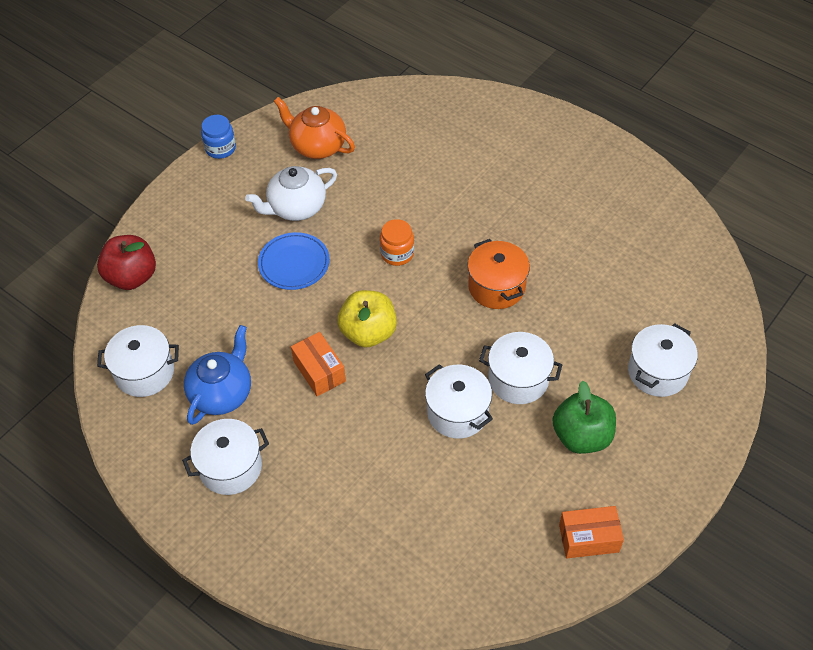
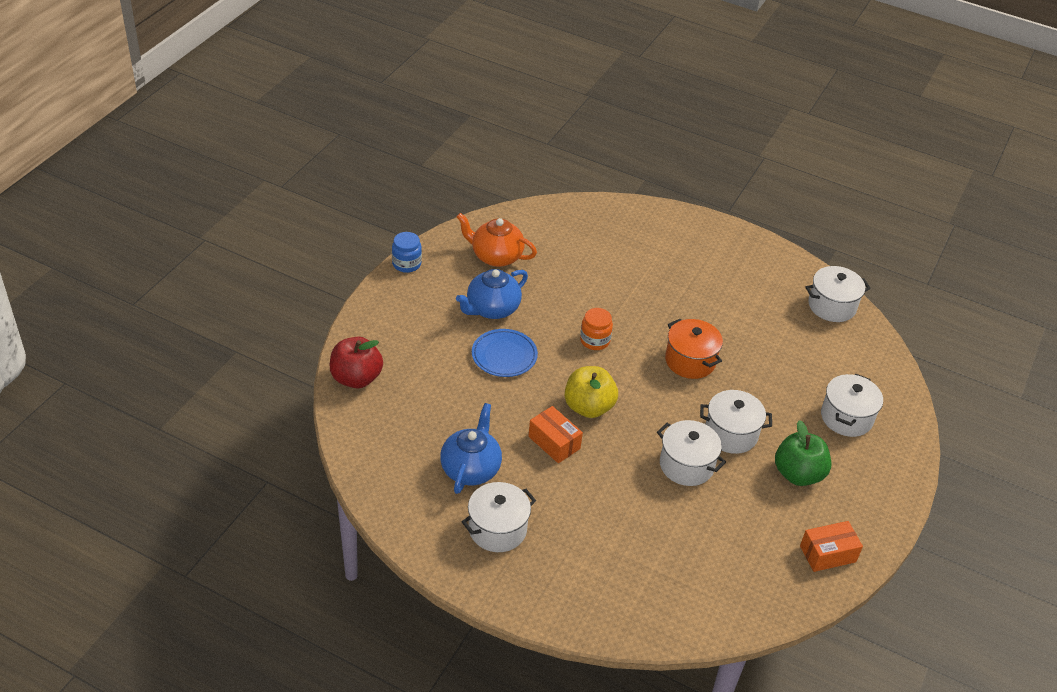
camera: 15 degrees left, 10 degrees down
(144, 372) = (393, 458): white pot -> white pot (832, 306)
(296, 208) = (492, 309): white teapot -> blue teapot

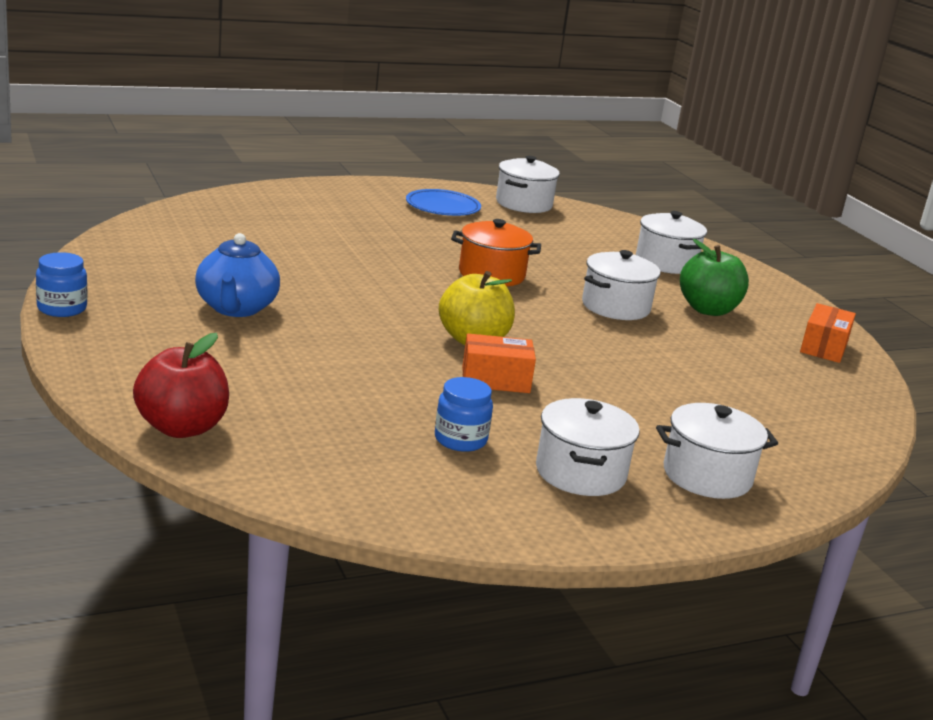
camera: 50 degrees left, 20 degrees down
(471, 469) = (460, 440): blue teapot -> blue jar
(496, 256) = (162, 268): orange teapot -> none
(504, 355) = (319, 338): blue plate -> blue plate (442, 207)
(594, 340) = (384, 292): orange jar -> none
(686, 465) = (628, 342): white pot -> white pot (707, 476)

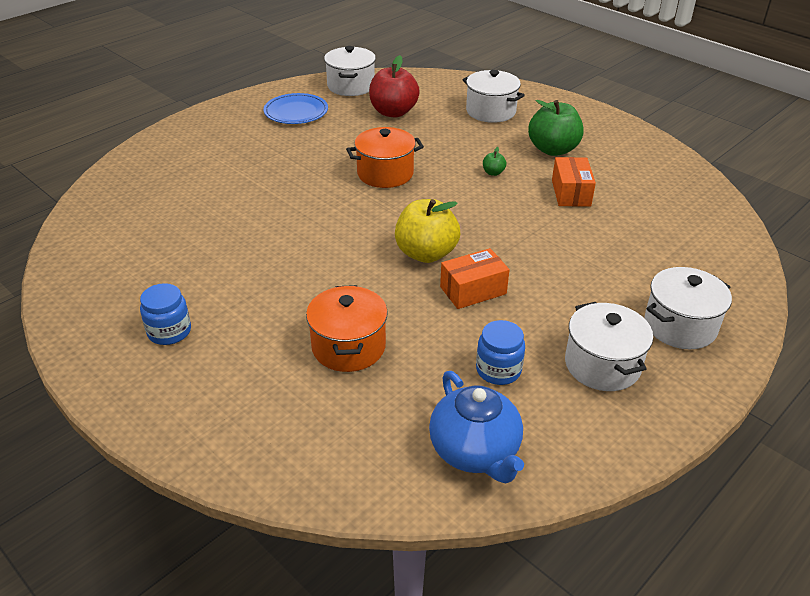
camera: 20 degrees left, 15 degrees up
(62, 308) = (79, 363): blue jar -> blue jar (169, 331)
(181, 428) = (286, 464): red apple -> red apple (393, 112)
(236, 308) = (224, 297): blue teapot -> blue teapot (475, 452)
(322, 376) = (348, 347): none -> orange pot
(615, 307) = (493, 173): white pot -> green apple
(823, 347) = (649, 157): orange box -> orange box (571, 193)

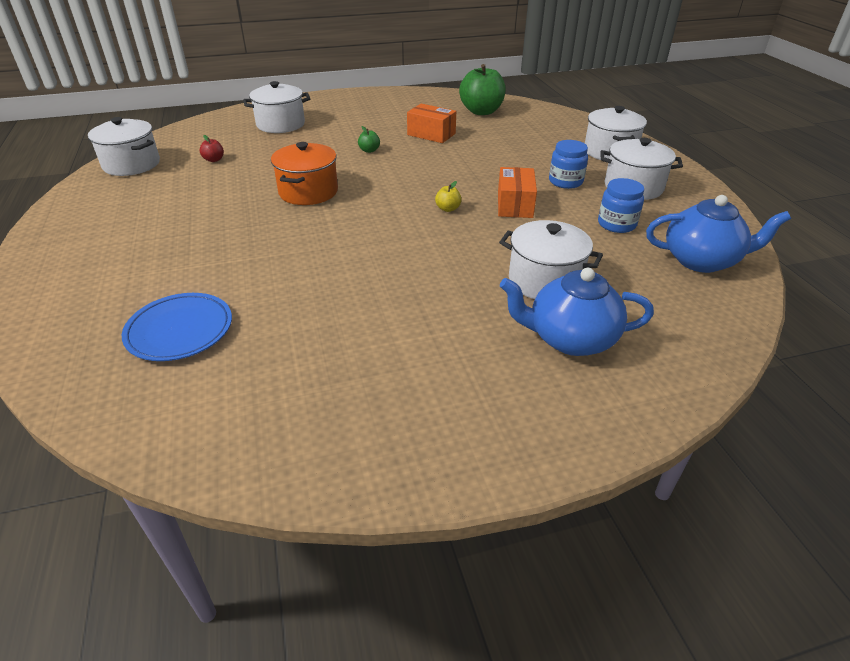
camera: 60 degrees left, 0 degrees up
(169, 331) = (439, 387): blue jar -> blue jar (565, 182)
(269, 384) = (570, 339): none -> blue teapot
(296, 112) = (128, 204): blue plate -> blue plate (180, 330)
(348, 347) = (544, 280): orange pot -> white pot
(393, 112) = (214, 160): red apple -> red apple, size x0.42
(426, 253) = (448, 209): yellow apple -> yellow apple, size x0.42
(553, 150) = (368, 122): green apple -> green apple (481, 111)

